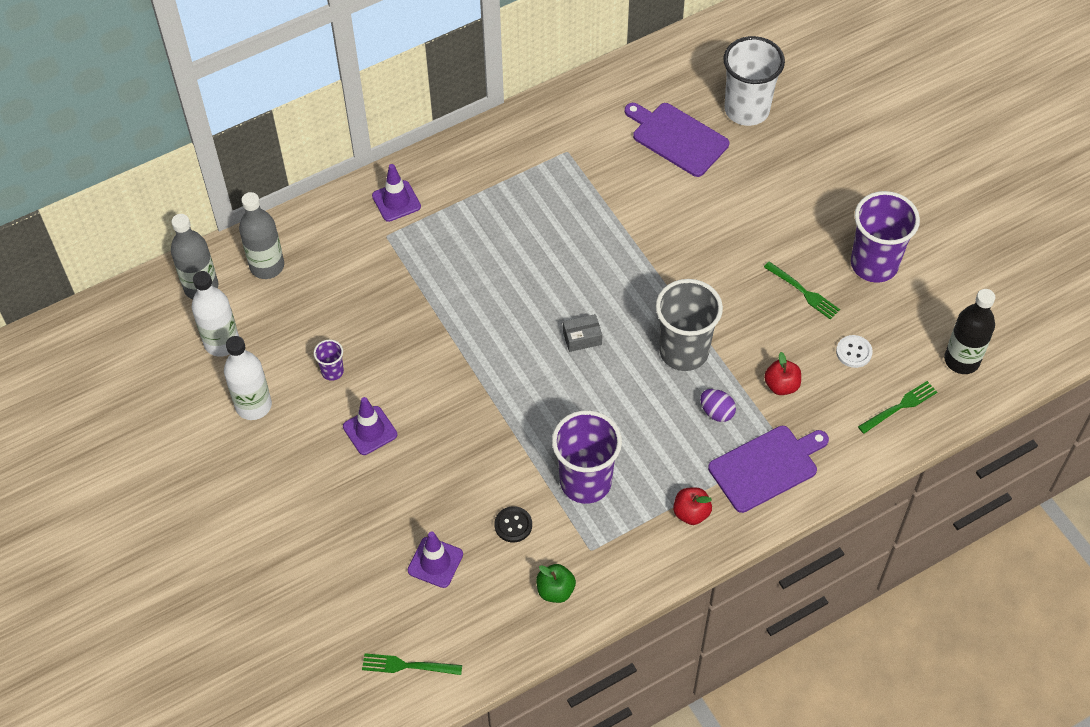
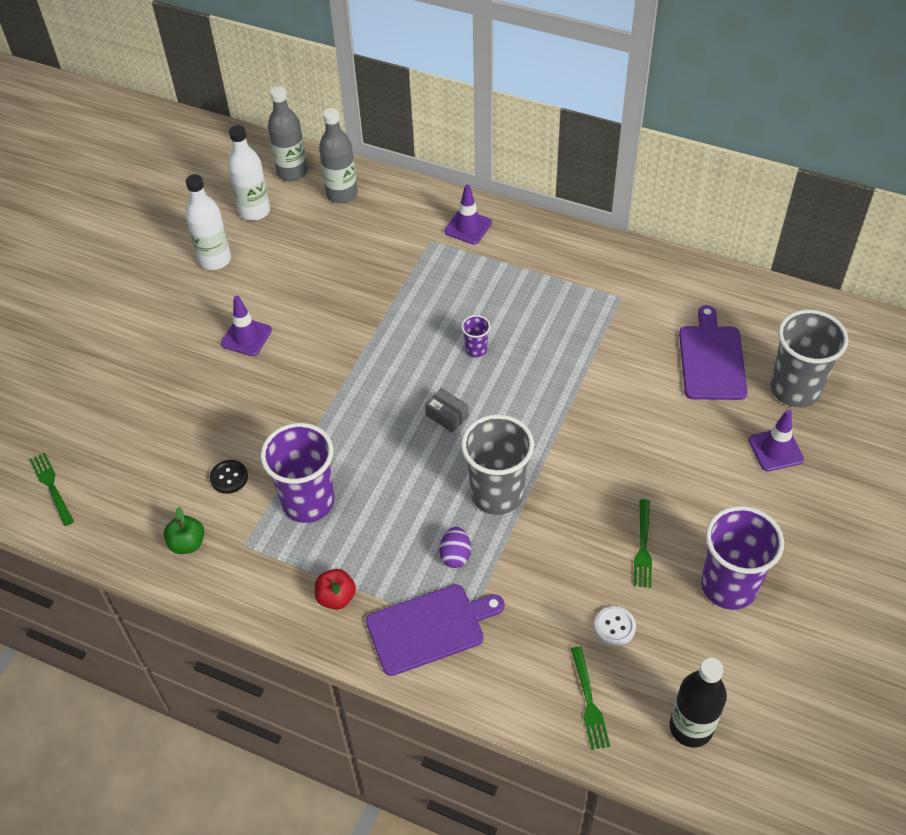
camera: 55 degrees right, 5 degrees down
(332, 371) = (281, 284): purple cup -> purple cup (476, 349)
(435, 562) = (157, 448): purple traffic cone -> purple traffic cone (775, 450)
(746, 110) = (795, 389): white cup -> grey cup
(766, 467) = (429, 628): purple cutting board -> purple cutting board turned 45 degrees counterclockwise
(781, 385) = (526, 589): red apple -> none
(900, 406) = (589, 702): green fork -> green fork turned 60 degrees clockwise

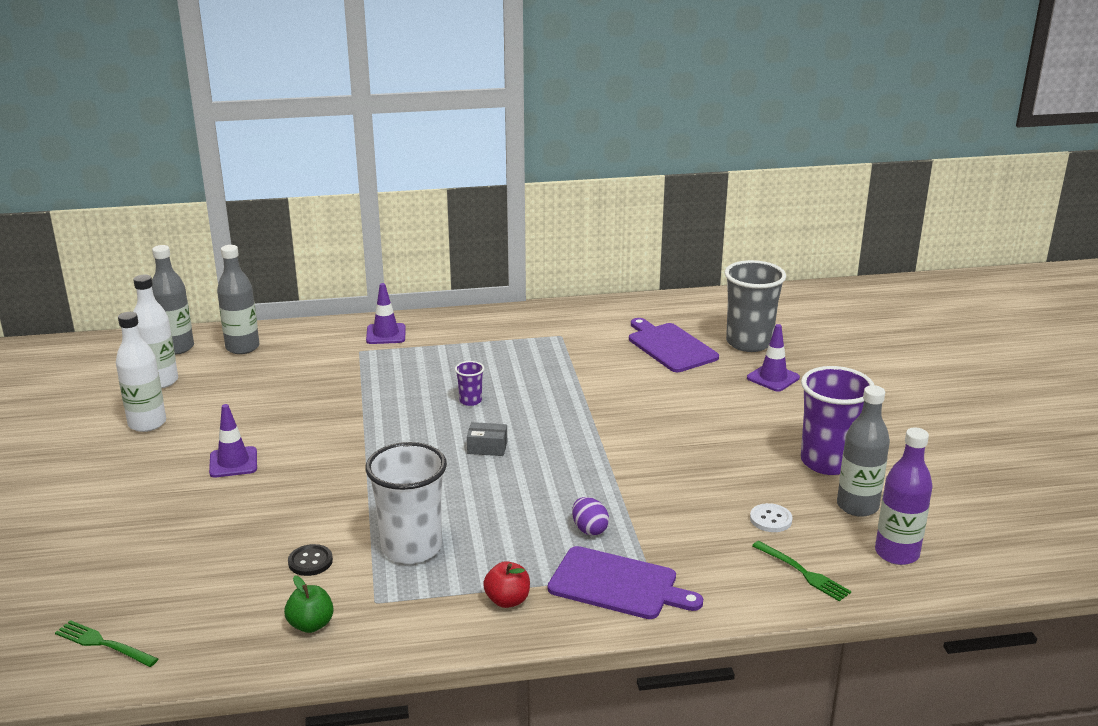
camera: 35 degrees left, 25 degrees down
(308, 502) = (411, 548): purple cup -> white cup
(429, 628) = (617, 584): purple cutting board -> purple cutting board turned 75 degrees clockwise
(497, 494) = (584, 478): grey cup -> none
(643, 548) = (739, 465): green fork -> none
(691, 727) = (896, 553): black bottle -> purple bottle
(706, 654) = (857, 506): none -> grey bottle

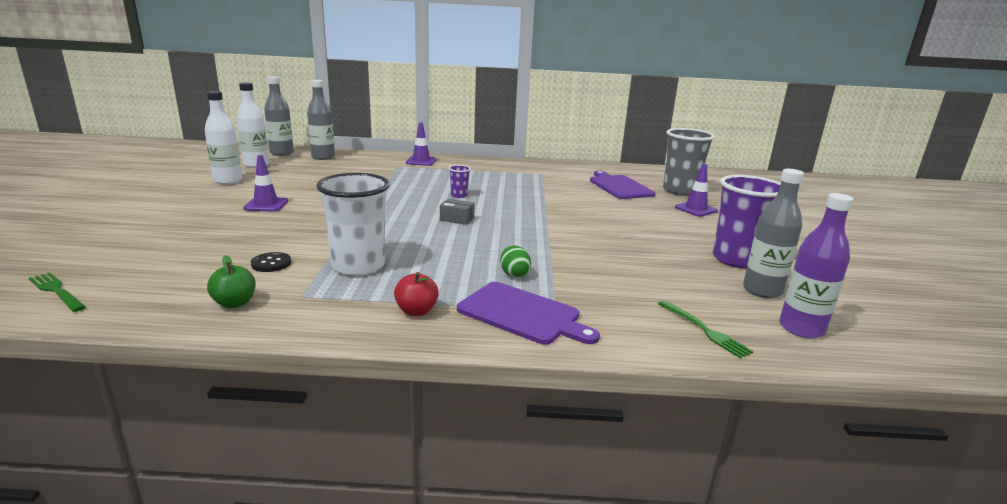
camera: 10 degrees right, 5 degrees down
(589, 529) = (514, 274): purple egg -> green egg
(770, 519) = (679, 289): white button -> none

